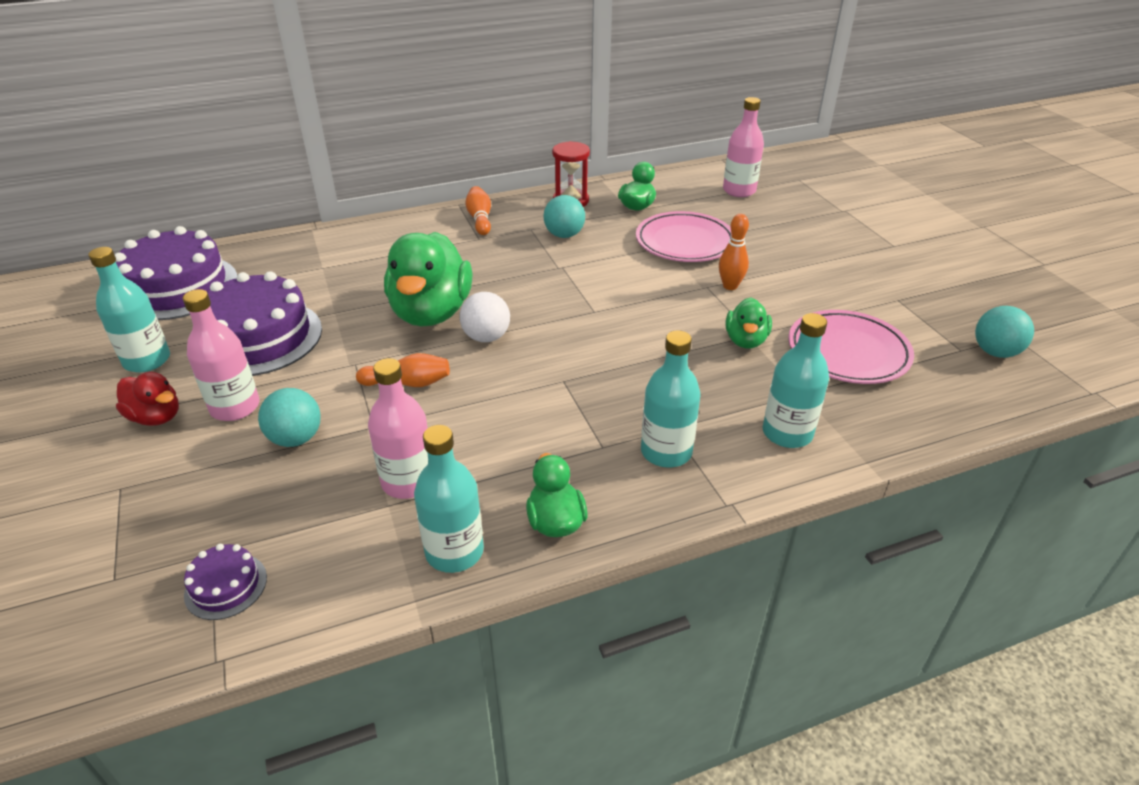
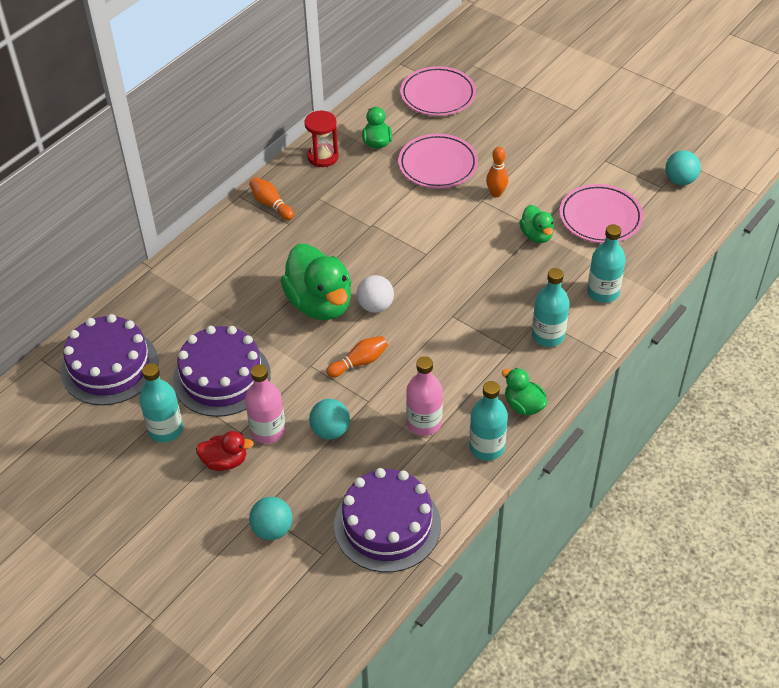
camera: 30 degrees left, 10 degrees up
(226, 586) = (387, 525): purple cake -> purple cake, size x2.22
(564, 235) = (348, 194): turquoise ball -> turquoise ball (272, 529)
(739, 191) = (438, 95): pink bottle -> pink plate

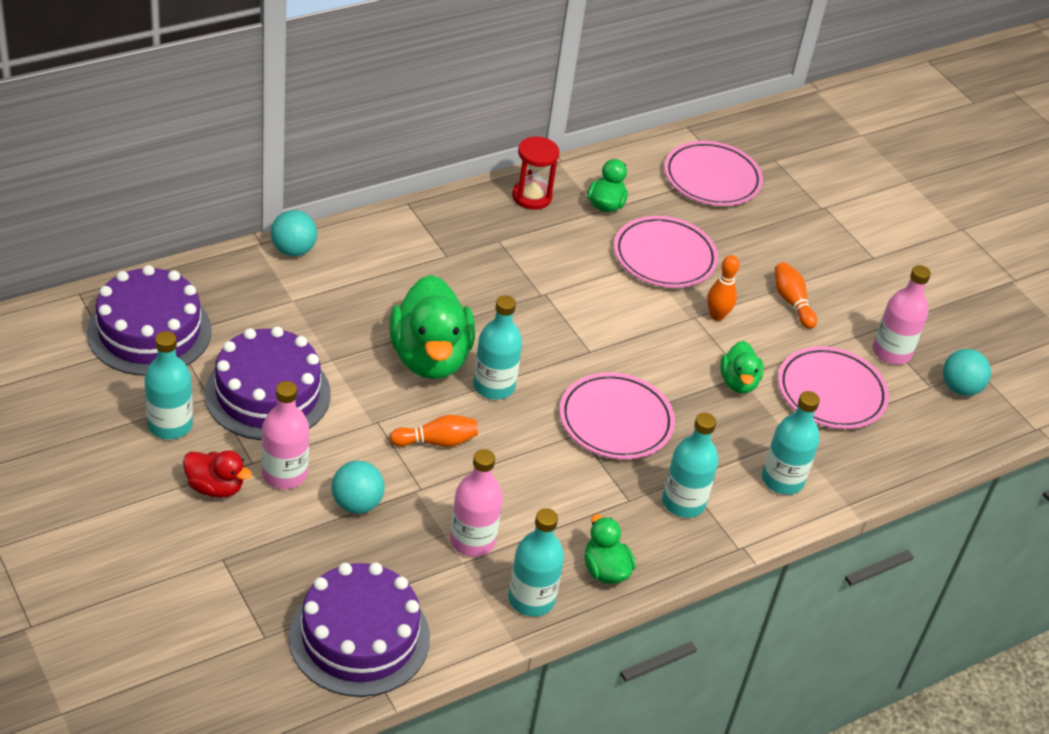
camera: 15 degrees right, 5 degrees down
(271, 204) = (439, 226): orange bowling pin -> orange bowling pin (792, 302)
(272, 529) = (224, 585): turquoise ball -> turquoise ball (293, 250)
(375, 306) = (494, 386): white ball -> turquoise bottle
(471, 296) = (615, 421): none -> pink plate
(623, 173) = (891, 352): none -> pink bottle

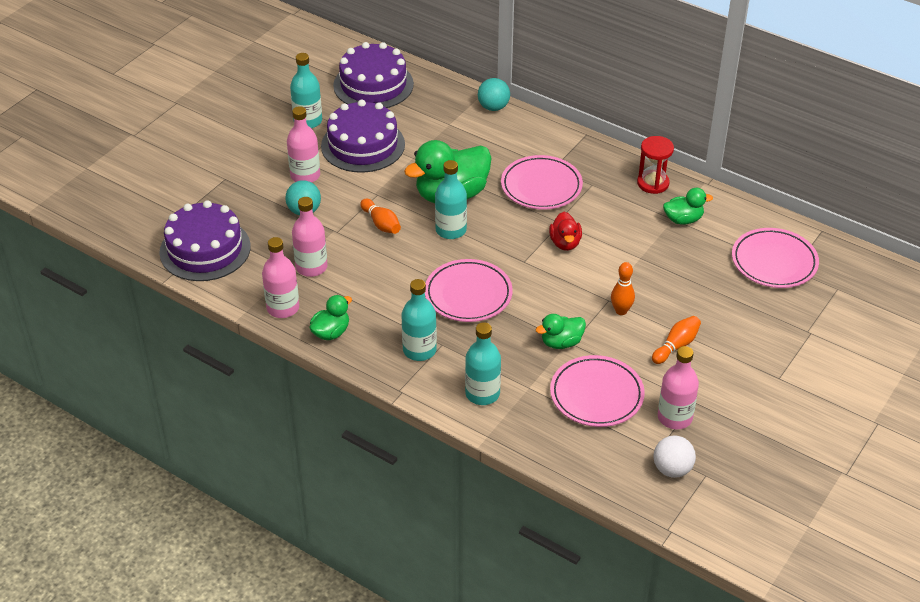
camera: 70 degrees right, 0 degrees up
(215, 487) = (274, 155): red duck -> red duck (565, 243)
(531, 599) = (283, 308): turquoise bottle -> pink bottle
(664, 257) = (657, 265): pink plate -> pink plate (541, 186)
(960, 388) = (672, 469): turquoise ball -> white ball

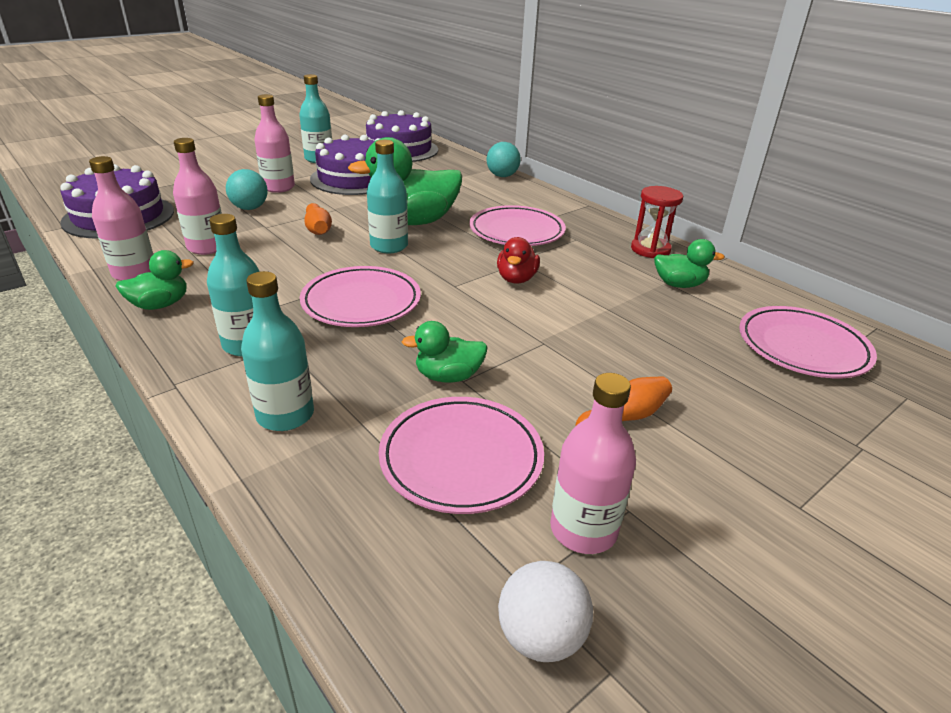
camera: 15 degrees right, 10 degrees down
(621, 311) = (556, 358): orange bowling pin -> none

